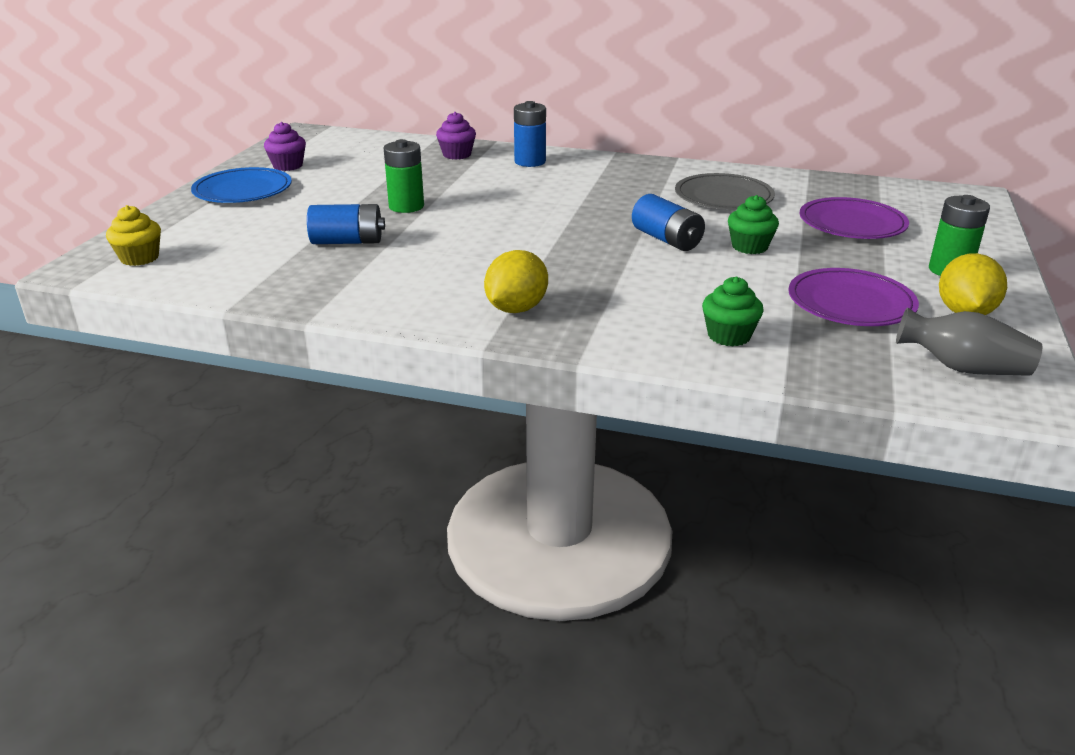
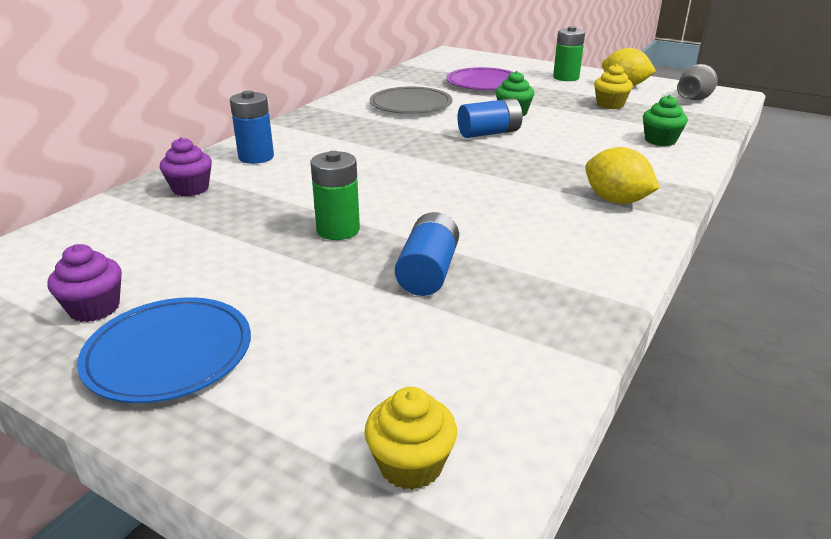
camera: 75 degrees left, 0 degrees up
(851, 303) = (610, 105): purple plate -> yellow cupcake

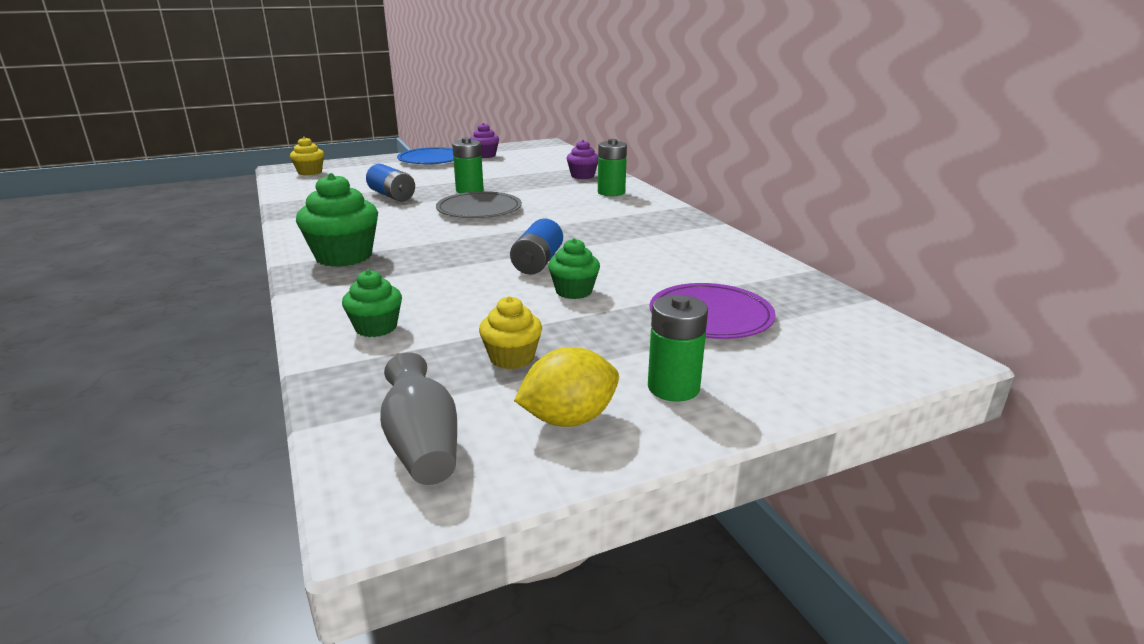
camera: 125 degrees right, 5 degrees down
(256, 157) = (611, 192): blue battery -> green battery
(411, 104) = (669, 257): grey plate -> grey plate (479, 209)
(616, 201) = (344, 256): yellow lemon -> green cupcake

